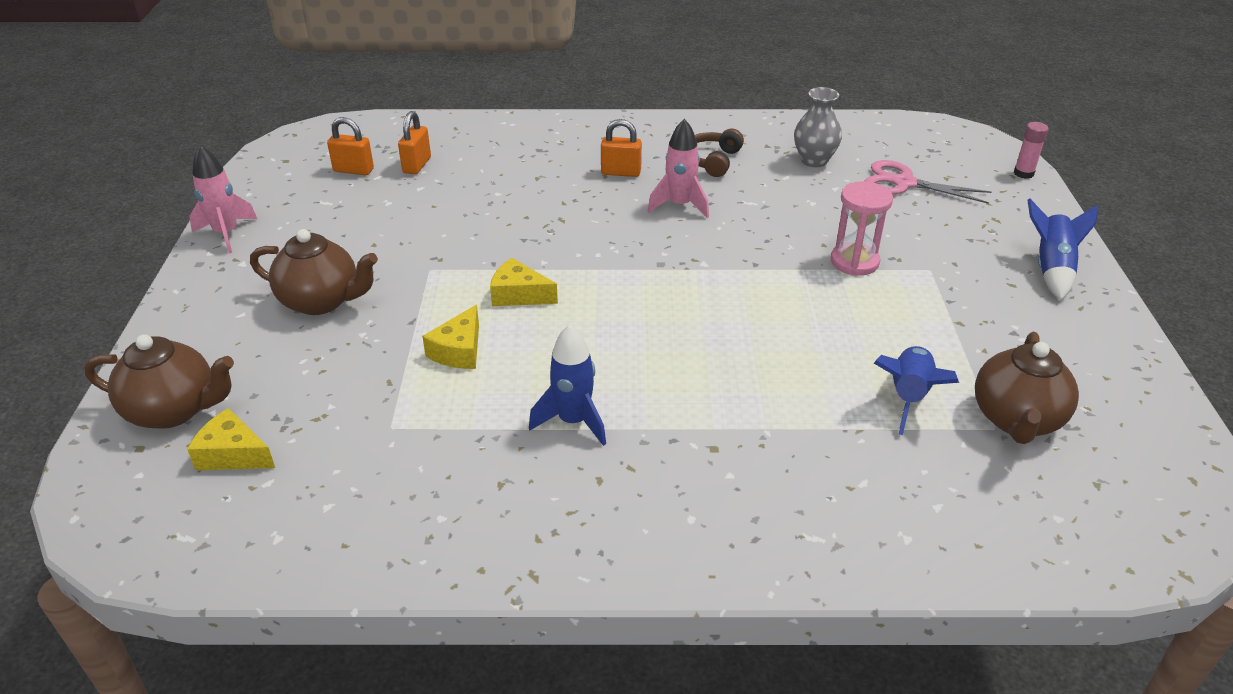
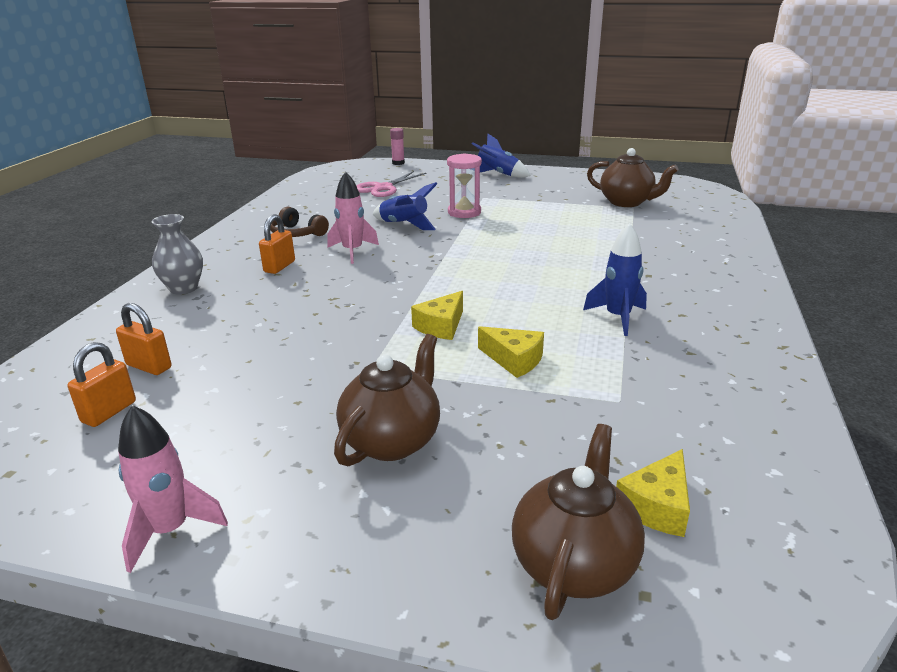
camera: 75 degrees left, 10 degrees down
(814, 160) = (331, 205): grey vase -> grey vase (183, 288)
(908, 396) = (604, 220): blue rocket -> blue rocket (404, 225)

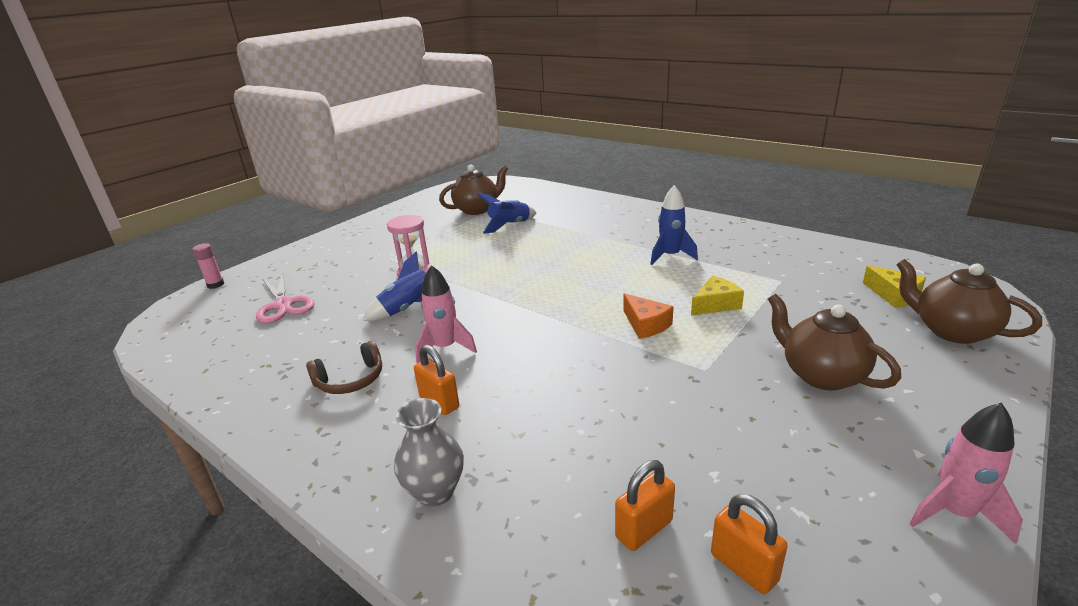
camera: 65 degrees left, 0 degrees up
(441, 326) = (645, 324): yellow cheese -> orange cheese
(498, 174) = (339, 242): blue rocket -> blue rocket (509, 225)

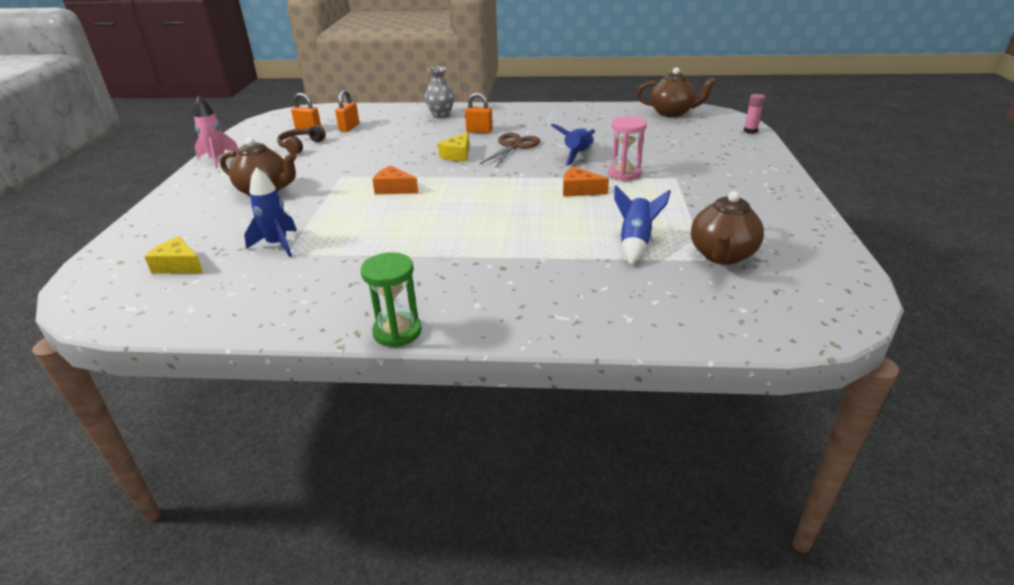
camera: 145 degrees right, 5 degrees up
(283, 305) = (667, 136): pink scissors -> none
(350, 380) = (541, 125): brown headphones -> brown headphones (301, 146)
(445, 348) = (513, 146): pink rocket -> brown scissors
(477, 269) = (579, 190): none -> orange cheese
(670, 256) = (410, 252): blue rocket -> blue rocket (277, 245)
(705, 217) = (397, 332): none -> green hourglass
(715, 304) = (345, 216): yellow cheese -> yellow cheese (458, 155)
(951, 331) = (150, 243): brown teapot -> brown teapot (672, 113)

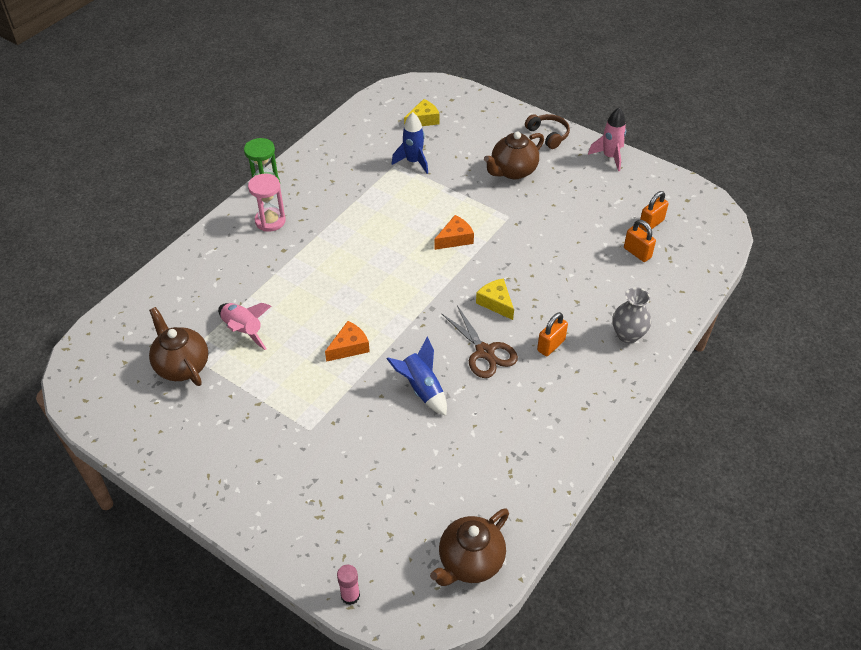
camera: 120 degrees right, 15 degrees up
(301, 146) = (606, 209): brown headphones -> brown headphones (548, 135)
(624, 174) = (351, 397): pink hourglass -> pink hourglass (270, 221)
(635, 243) = (243, 330): blue rocket -> pink rocket

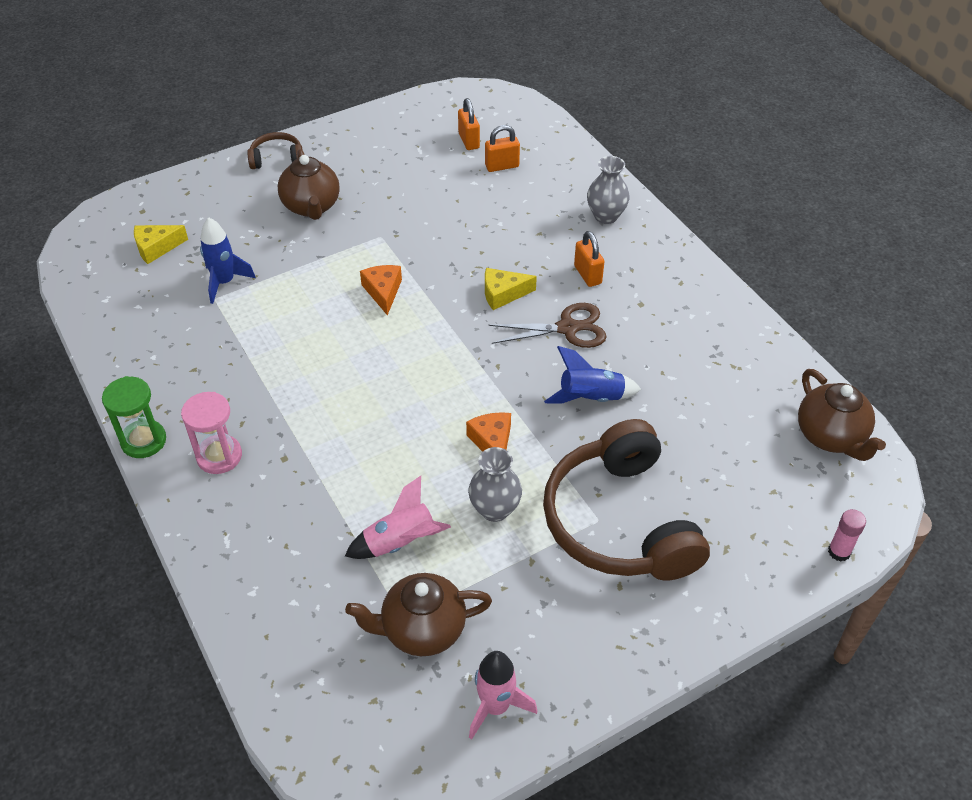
camera: 65 degrees left, 0 degrees up
(292, 369) = (495, 509): none -> grey vase
(314, 443) = (620, 521): none -> brown headphones
(423, 120) = (156, 248): yellow cheese -> yellow cheese turned 105 degrees counterclockwise
(609, 157) = (350, 129): pink rocket -> pink rocket (495, 707)

